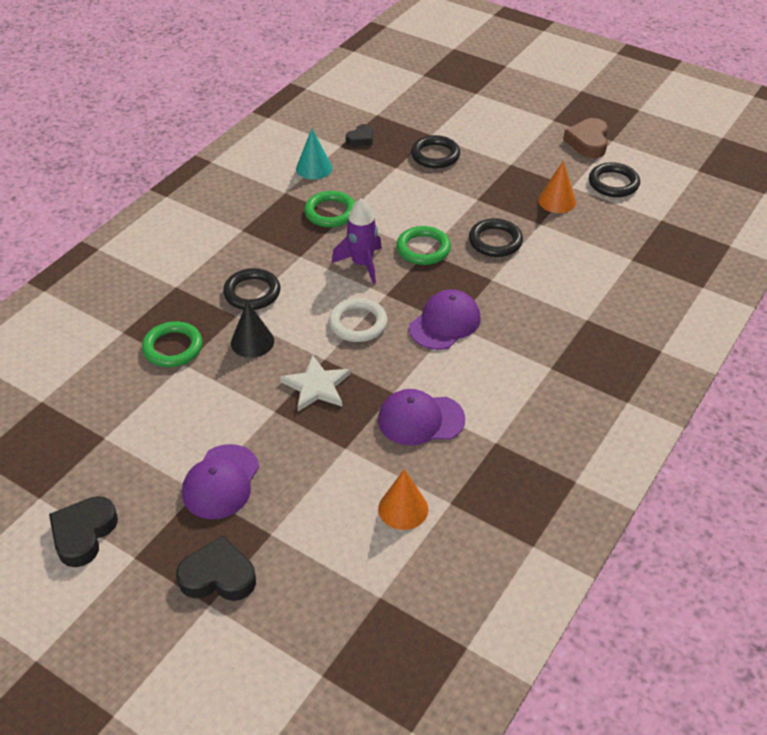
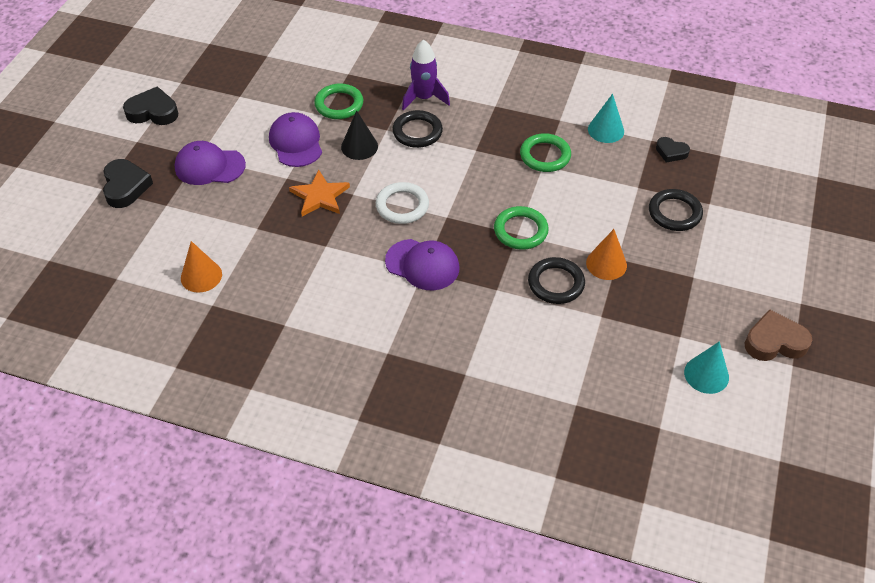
camera: 75 degrees right, 5 degrees up
(316, 386) = (320, 196): white star -> orange star
(362, 264) = (481, 192): purple rocket -> purple rocket (424, 98)
(420, 419) = (298, 269): purple cap -> purple cap (296, 142)
(557, 201) = (647, 326): orange cone -> orange cone (606, 264)
(613, 183) = (706, 374): black ring -> turquoise cone

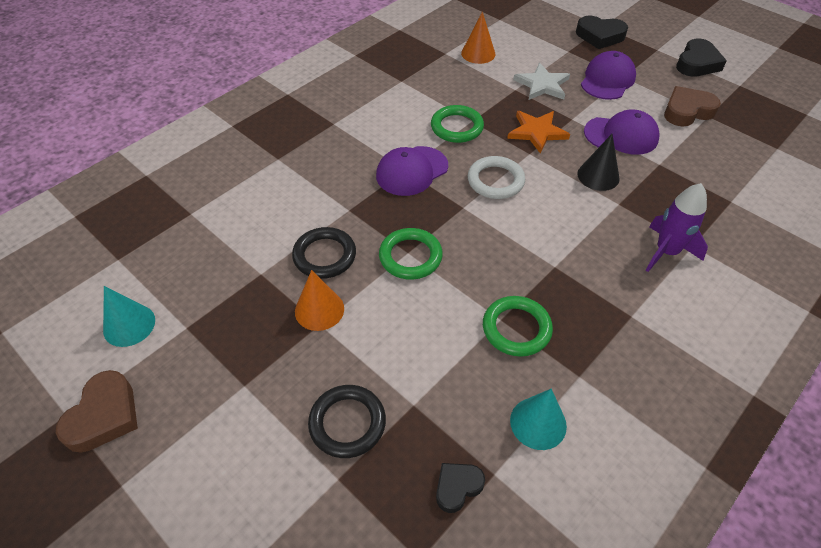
camera: 115 degrees right, 0 degrees up
(238, 109) = (687, 111): none -> brown heart
(240, 210) = (542, 85): none -> white star
(339, 104) = (674, 179): green ring -> green ring (457, 127)
(417, 132) = (605, 227): black ring -> none

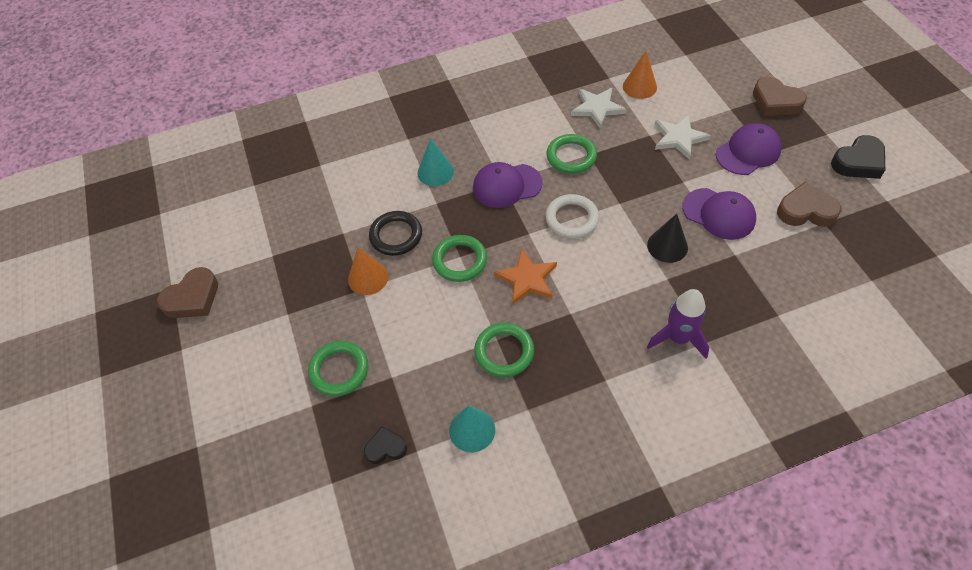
camera: 30 degrees right, 5 degrees up
(129, 325) = (237, 239): turquoise cone -> turquoise cone (435, 172)
(347, 423) = (339, 370): black ring -> green ring
(452, 80) = (597, 108): none -> white star
(537, 132) = (640, 185): orange star -> orange star (527, 279)
(600, 36) = (775, 102): black heart -> brown heart

